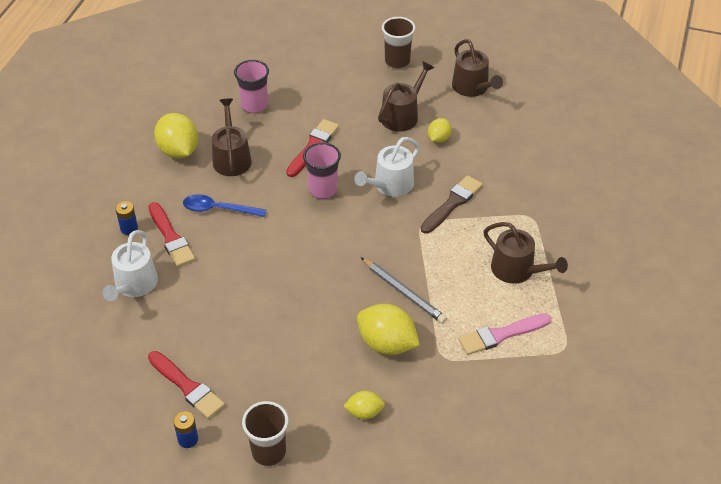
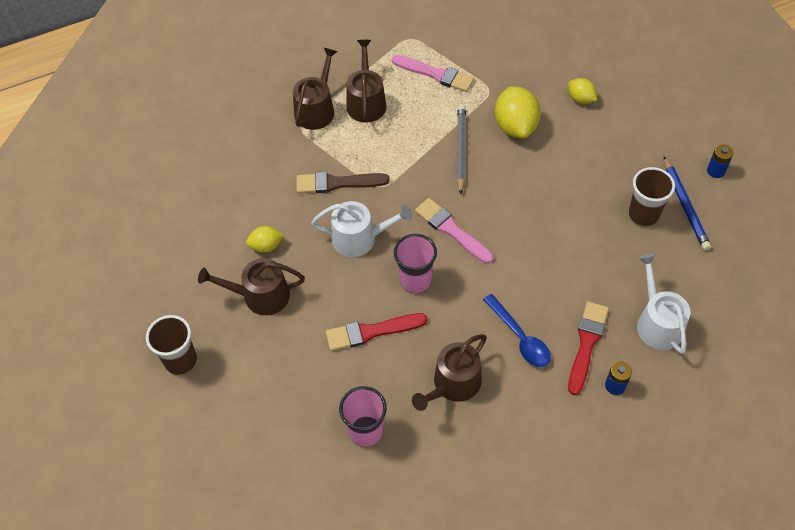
camera: 130 degrees left, 10 degrees up
(134, 285) = (657, 322): white watering can -> white watering can turned 75 degrees counterclockwise
(178, 151) = (491, 439): yellow lemon -> none
(187, 387) = (685, 206): red brush -> blue pencil
(269, 452) = (668, 123): brown cup -> brown cup (643, 215)
(339, 235) = (451, 230): none -> pink brush
(472, 88) = (167, 270): brown watering can -> brown watering can (316, 109)

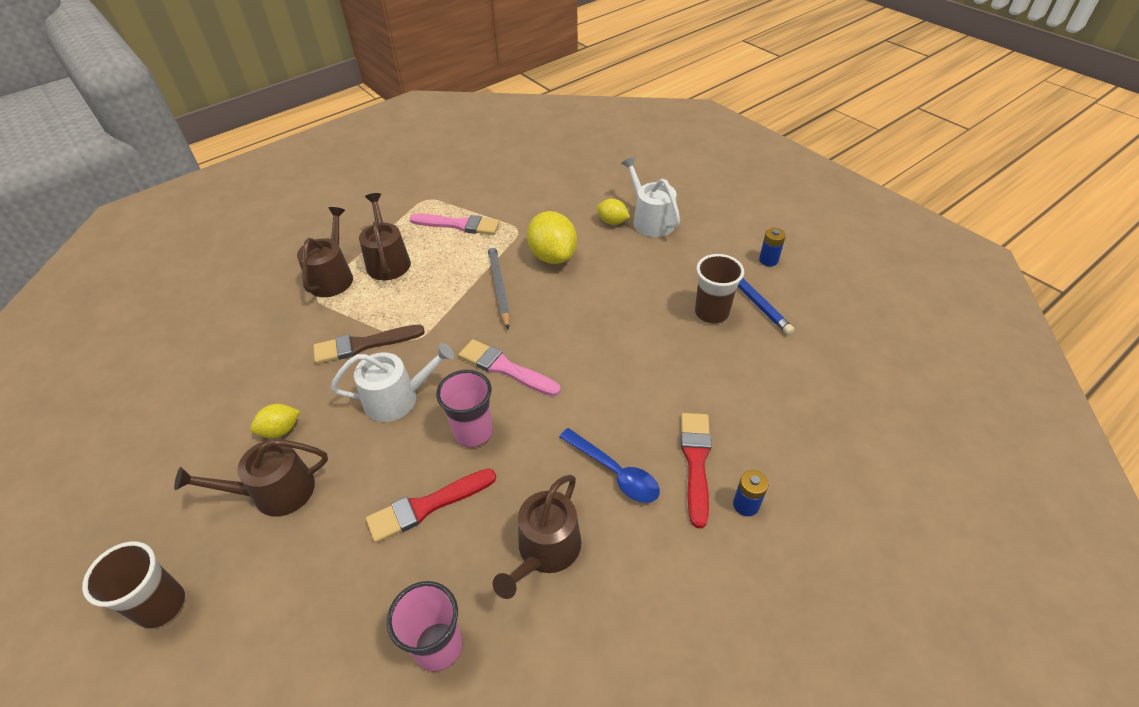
camera: 15 degrees left, 10 degrees down
(657, 322) = (767, 420): white watering can -> white watering can (650, 220)

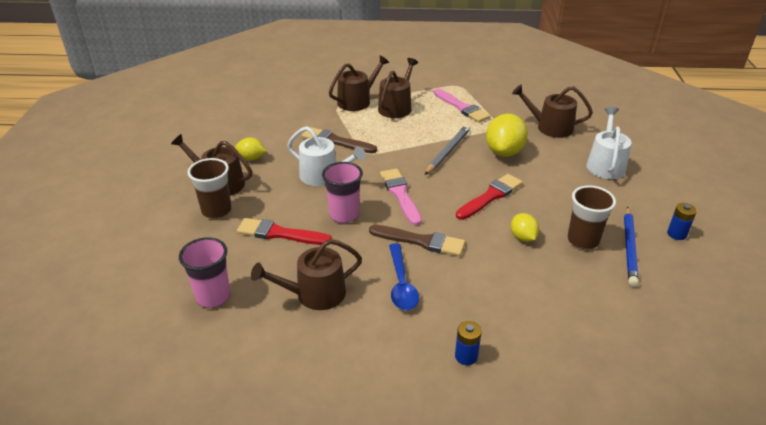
camera: 40 degrees right, 10 degrees down
(162, 605) = (127, 199): brown cup -> brown cup (216, 211)
(565, 204) = (550, 127): none -> brown watering can
(582, 410) = (421, 241): none -> brown brush
(612, 222) = (573, 152): yellow lemon -> yellow lemon (523, 237)
(696, 462) = (461, 312): red brush -> red brush (490, 196)

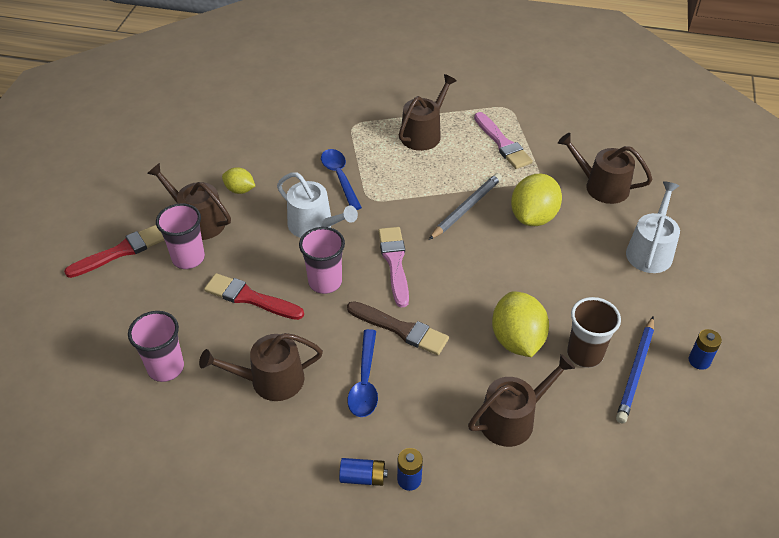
camera: 10 degrees right, 10 degrees up
(216, 211) = (188, 258): brown cup -> pink cup
(336, 141) = (339, 177): brown brush -> blue spoon
(357, 101) = (379, 119): brown watering can -> brown watering can (513, 418)
(423, 360) = (363, 477): none -> blue battery
(490, 196) = (497, 279): red brush -> red brush (121, 251)
(523, 237) = (517, 340): yellow lemon -> yellow lemon, size x1.81

